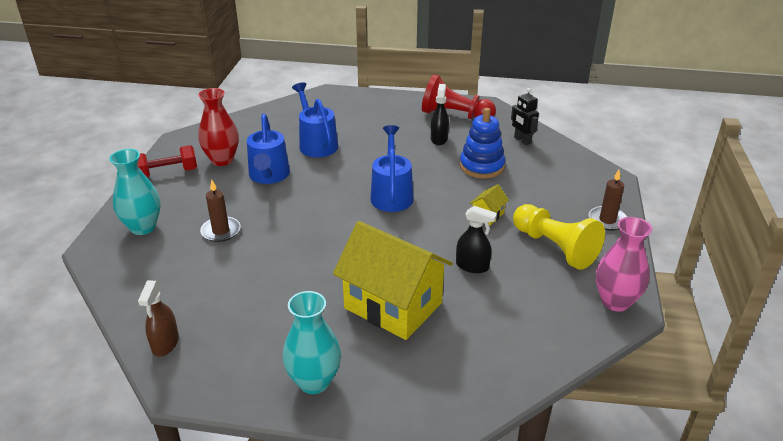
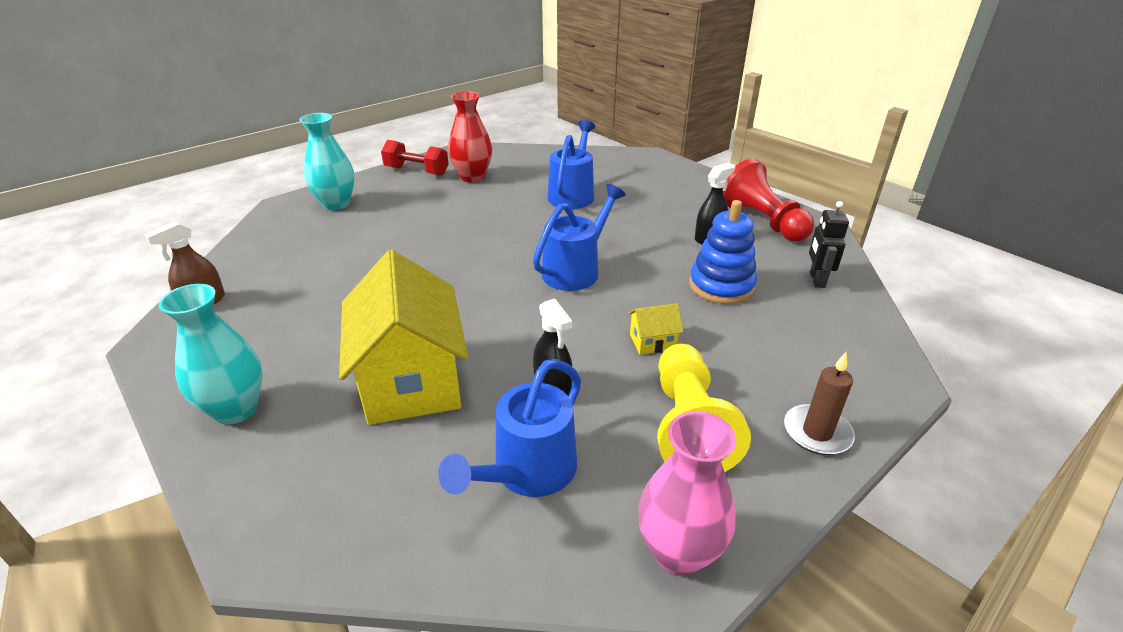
camera: 40 degrees right, 0 degrees up
(221, 231) = (382, 233): brown candle -> none
(269, 176) = (488, 205): blue watering can -> blue watering can (527, 473)

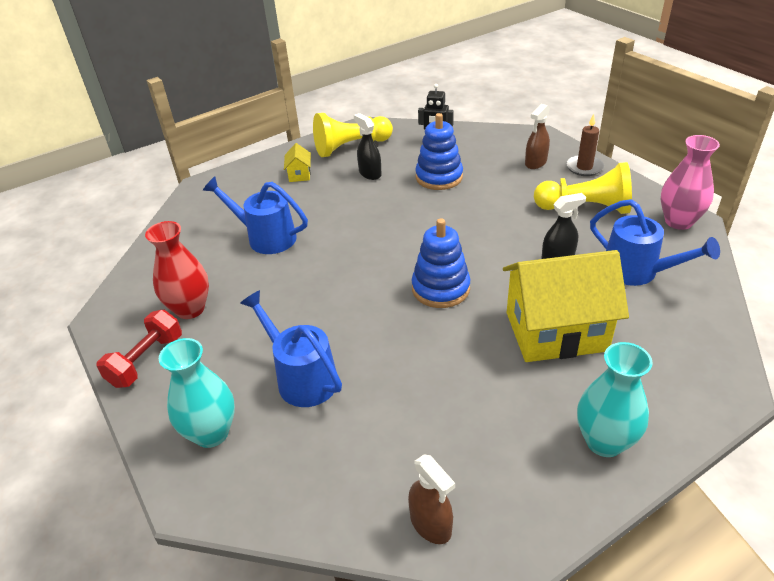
camera: 80 degrees left, 5 degrees up
(494, 296) = (440, 288): none -> blue stacking toy
(576, 270) = (406, 242): blue watering can -> blue watering can (301, 377)
(652, 342) = (505, 213): yellow house -> yellow house (299, 174)
(762, 221) = (351, 147): red pawn -> yellow pawn
(803, 374) = (535, 163): none -> brown spray bottle

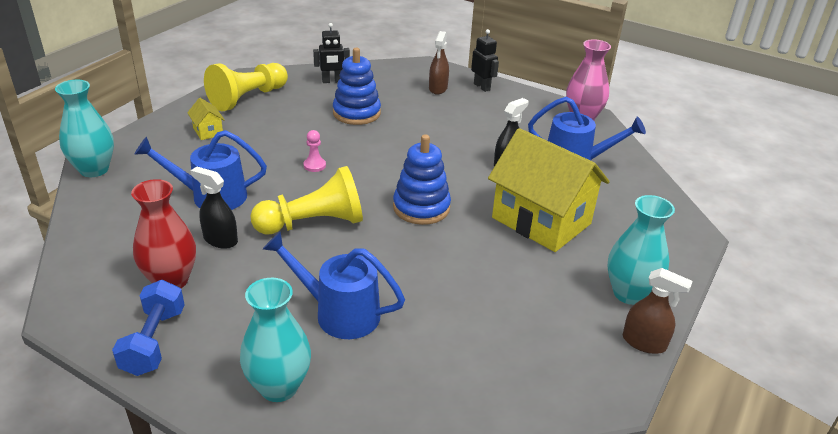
camera: 30 degrees left, 5 degrees down
(146, 360) = (154, 341): red dumbbell -> blue dumbbell
(194, 195) = (94, 169): none -> turquoise vase
(368, 224) = (314, 165): none -> pink pawn
(370, 173) = (284, 119): black spray bottle -> black spray bottle (220, 240)
(430, 524) = (537, 396): brown spray bottle -> brown spray bottle (644, 342)
(556, 331) = (541, 221): yellow house -> yellow house turned 75 degrees clockwise
(584, 167) = (482, 87): brown candle -> black robot
(585, 208) = (503, 119): yellow pawn -> yellow pawn (313, 223)

